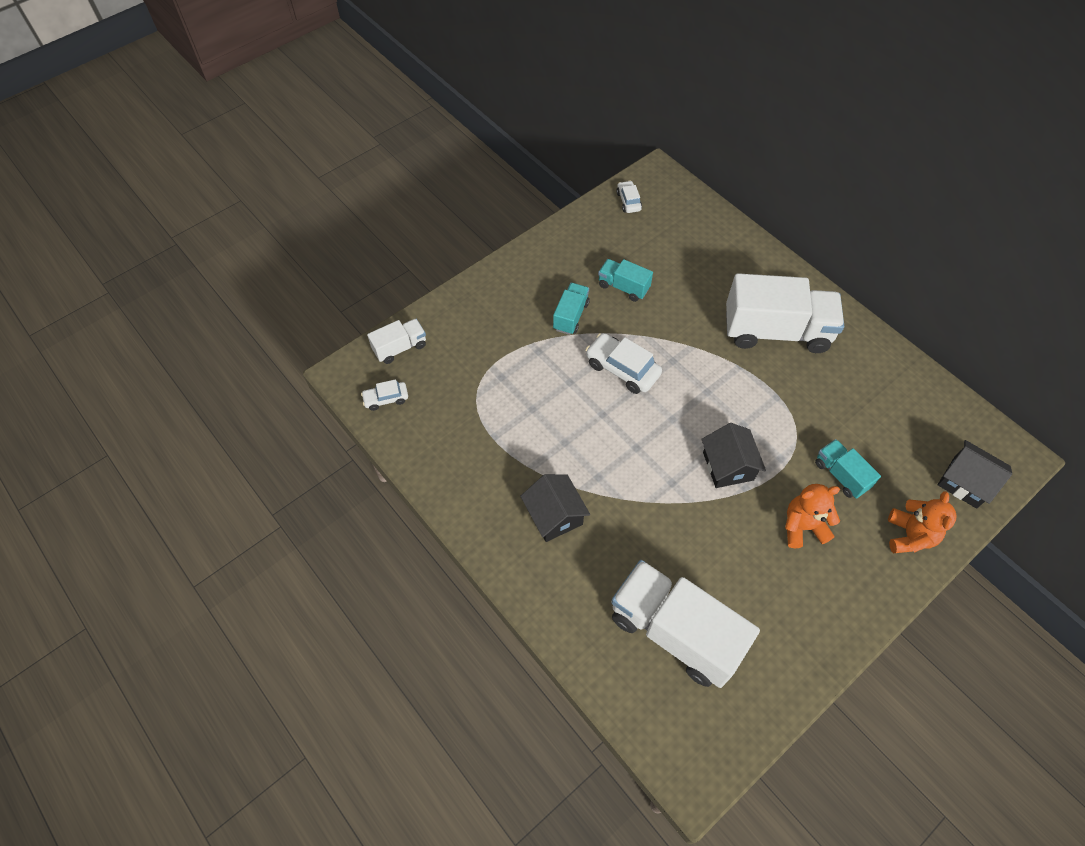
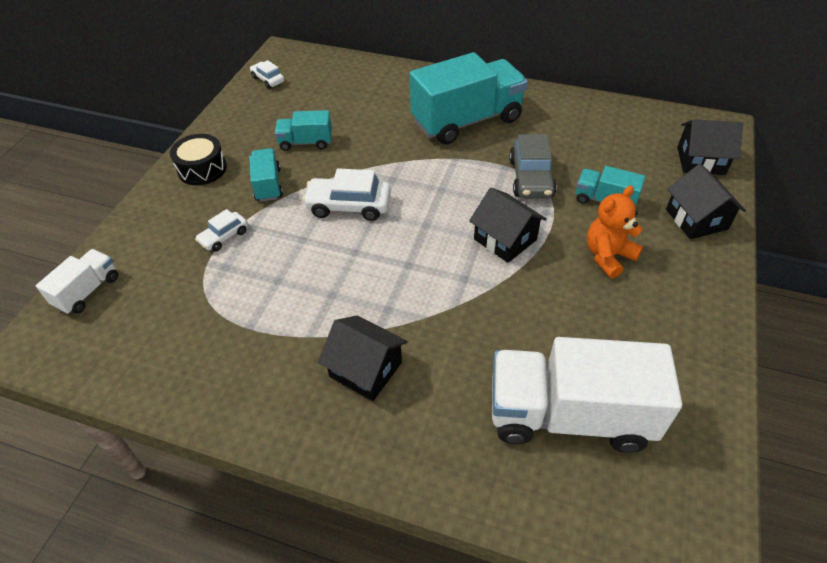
camera: 30 degrees left, 10 degrees down
(386, 399) = (95, 349): white car -> white car (224, 237)
(528, 274) = (202, 169): none -> black drum
(776, 331) = (467, 121): white truck -> turquoise truck
(791, 419) = (530, 178): none -> grey car
(909, 536) = (696, 219): orange teddy bear -> black house

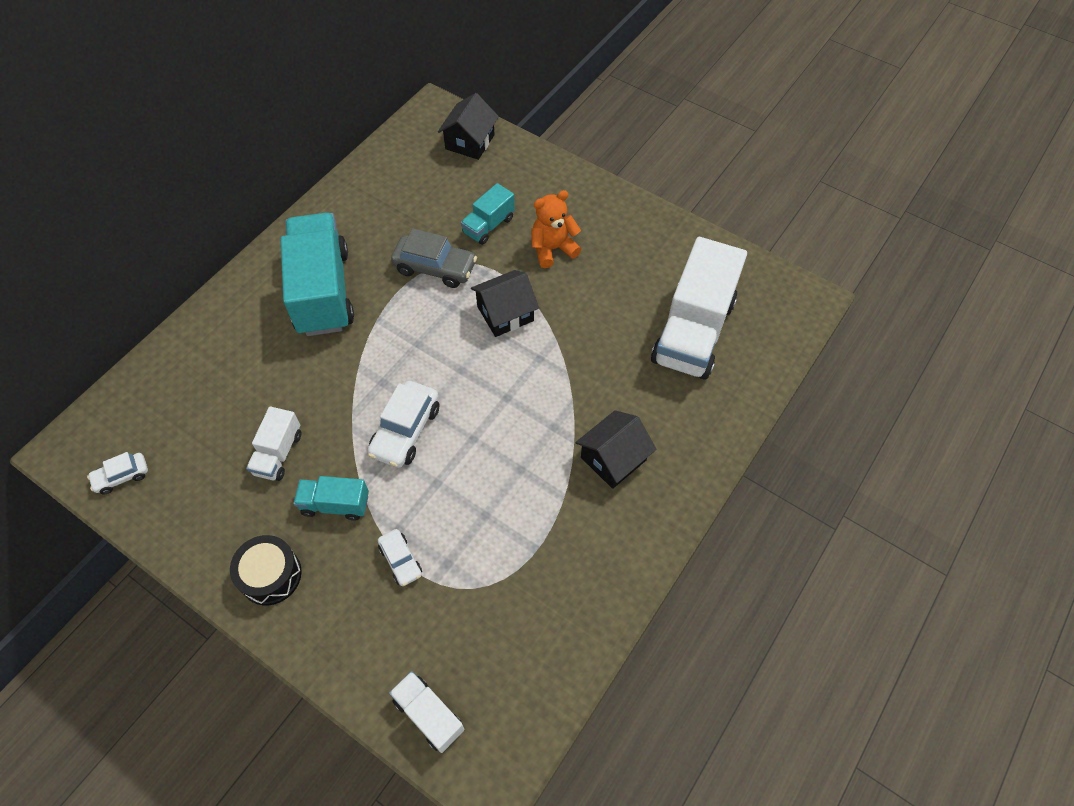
camera: 75 degrees left, 10 degrees up
(306, 142) = (278, 453): turquoise truck -> white truck
(608, 256) = (553, 249): orange teddy bear -> orange teddy bear turned 90 degrees clockwise
(696, 219) = (536, 176): black house -> none

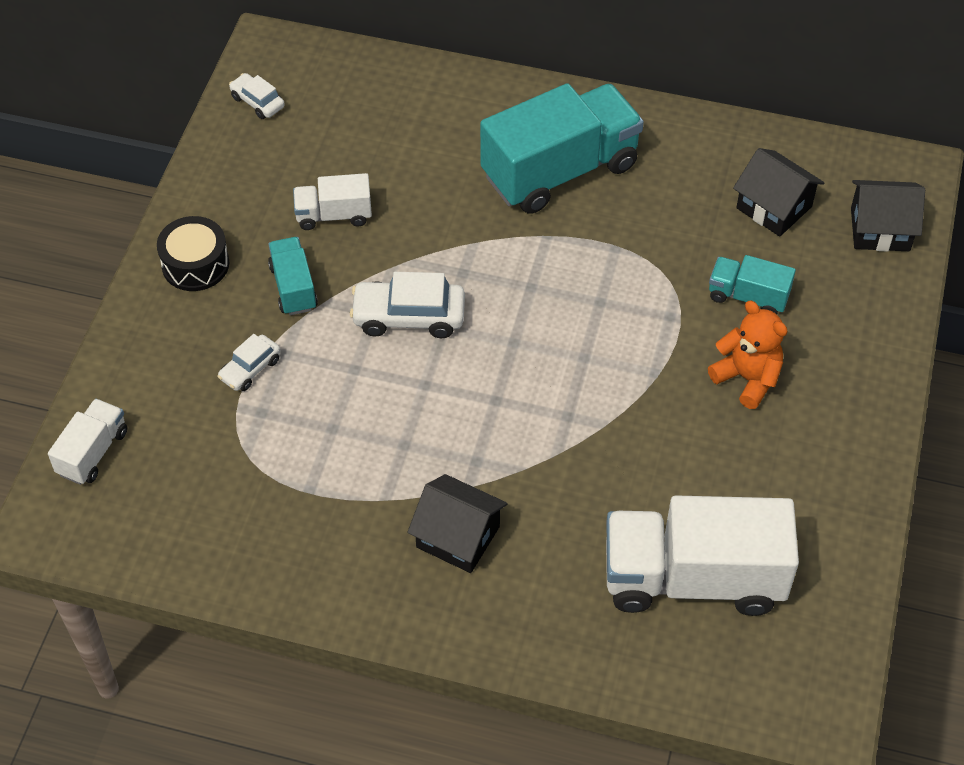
camera: 70 degrees right, 5 degrees down
(435, 268) = (650, 264): grey car -> none
(505, 313) = (617, 359): black house -> black house (774, 207)

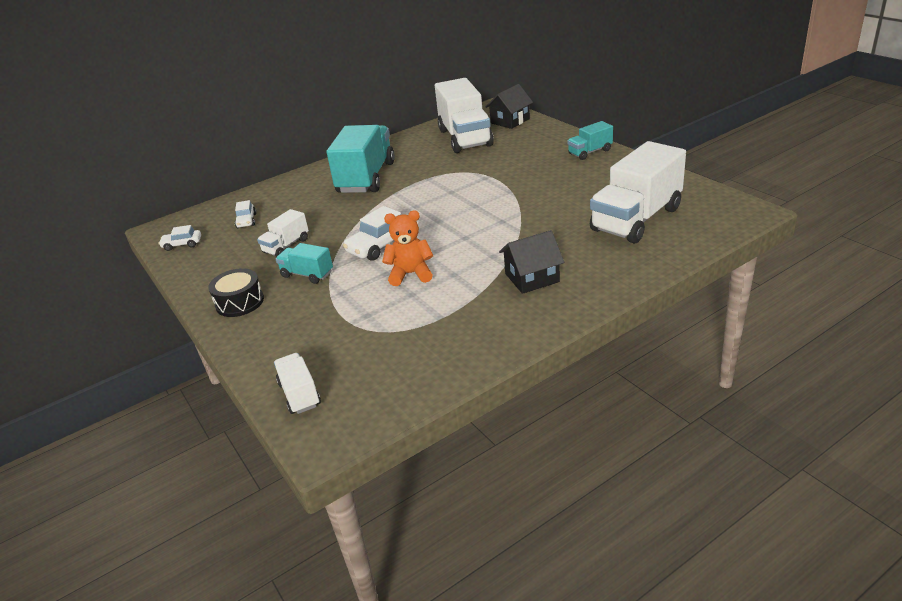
camera: 45 degrees left, 20 degrees down
(250, 369) = (334, 308): white car -> white car (246, 221)
(747, 378) = (543, 171): orange teddy bear -> orange teddy bear (410, 274)
(748, 297) = (501, 157): turquoise truck -> turquoise truck (590, 152)
(774, 207) = (465, 138): black house -> white truck

